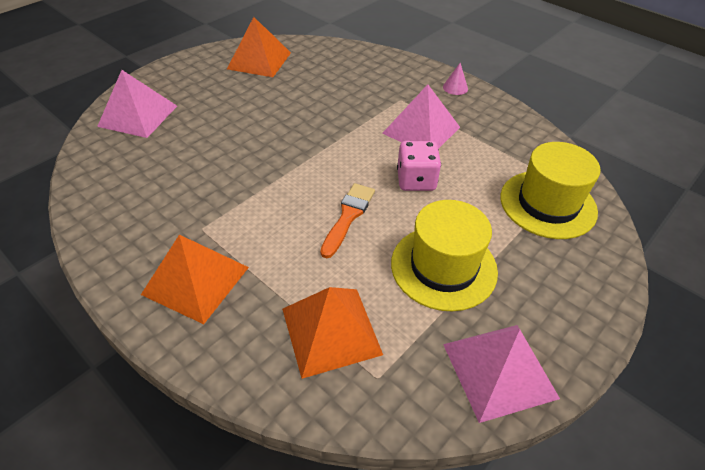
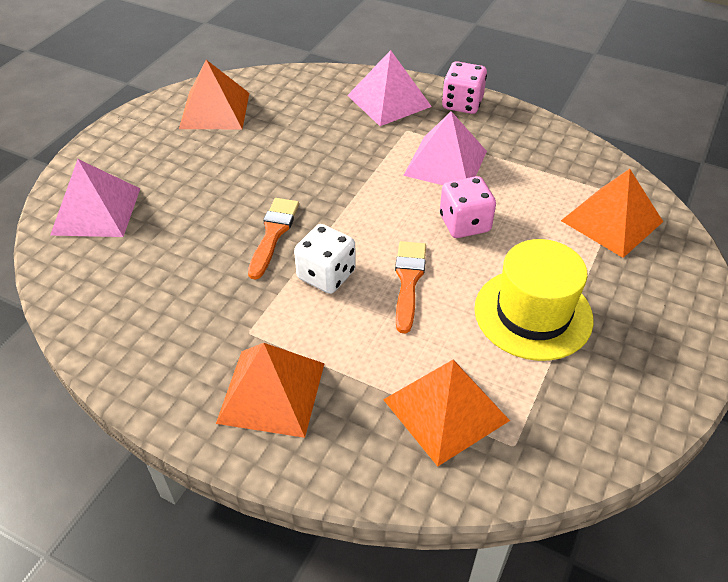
camera: 15 degrees left, 0 degrees up
(258, 157) = (273, 234): none -> orange brush
(284, 197) = (326, 275): none -> white dice
(455, 87) = (462, 104): pink cone -> pink dice
(499, 370) = (629, 406): pink pyramid -> pink pyramid (389, 100)
(547, 204) = (612, 221): yellow hat -> orange pyramid

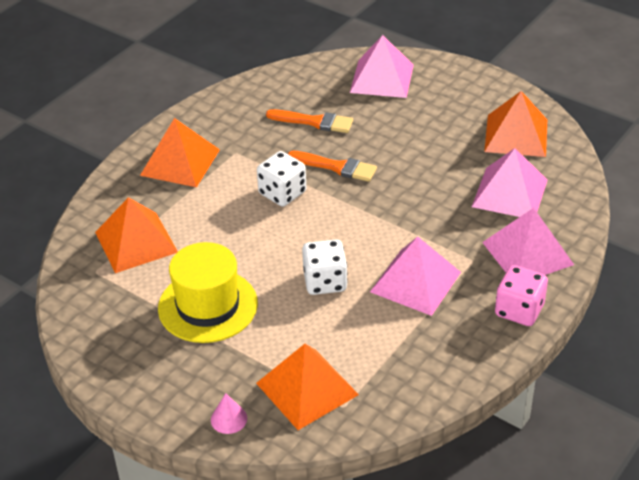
camera: 100 degrees right, 5 degrees down
(306, 112) = (510, 193): none -> pink pyramid
(408, 281) = (264, 238): orange brush -> orange brush (314, 122)
(464, 223) = (325, 282): pink dice -> white dice
(677, 271) = (229, 419): none -> pink cone

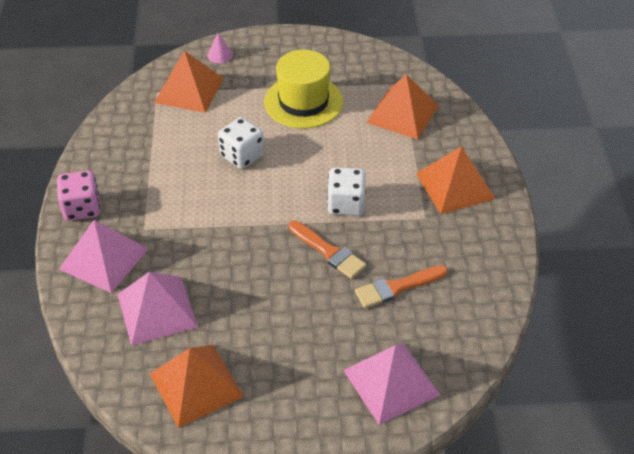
camera: 140 degrees right, 5 degrees up
(336, 167) = (328, 252): orange brush -> orange brush turned 120 degrees counterclockwise
(415, 282) = (176, 189): pink pyramid -> none

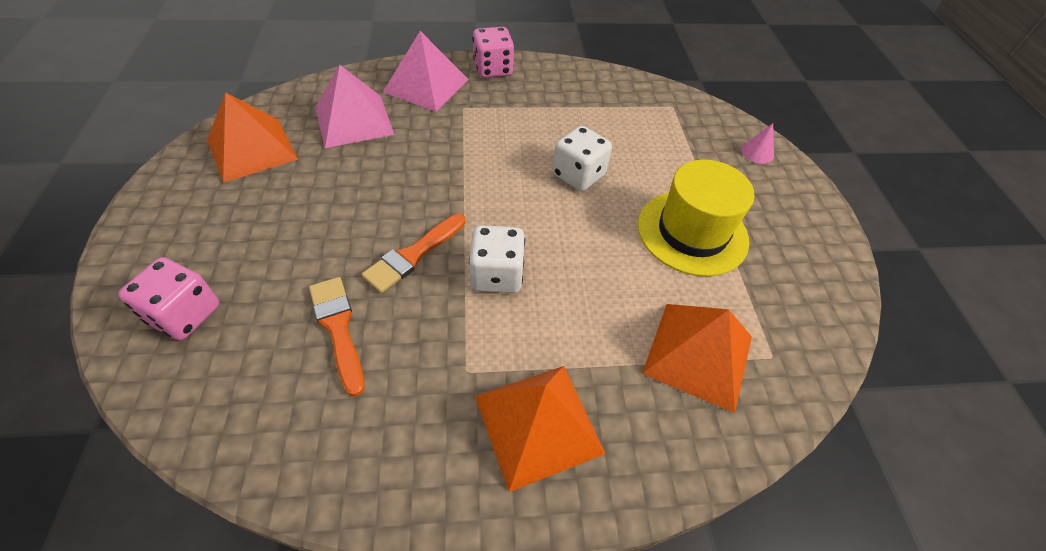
camera: 85 degrees right, 5 degrees up
(189, 90) = (683, 130): orange pyramid -> none
(391, 382) = (185, 314): pink pyramid -> pink dice

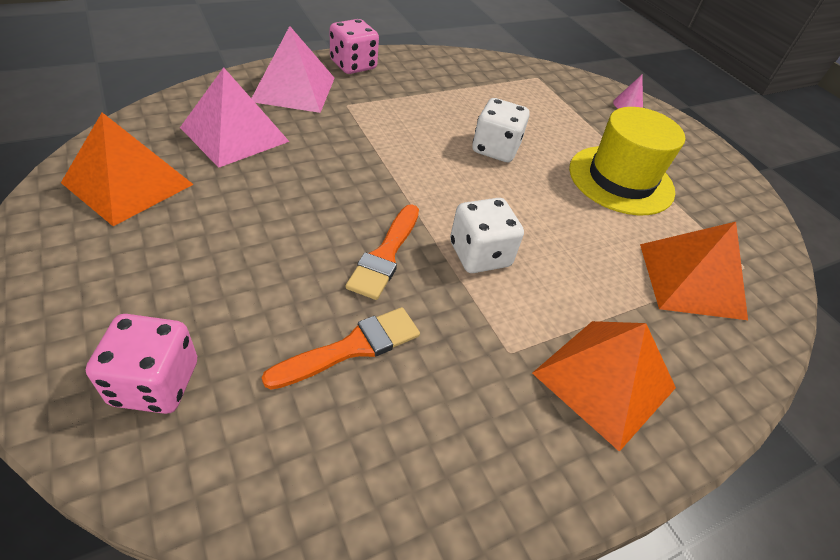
camera: 25 degrees left, 5 degrees down
(338, 328) = (352, 347): orange brush -> orange brush turned 105 degrees clockwise

